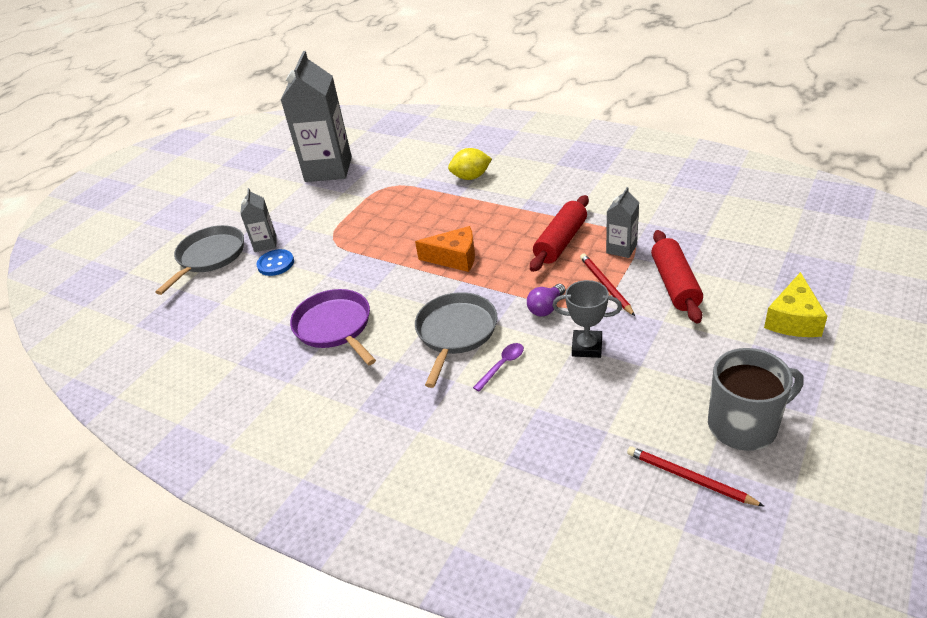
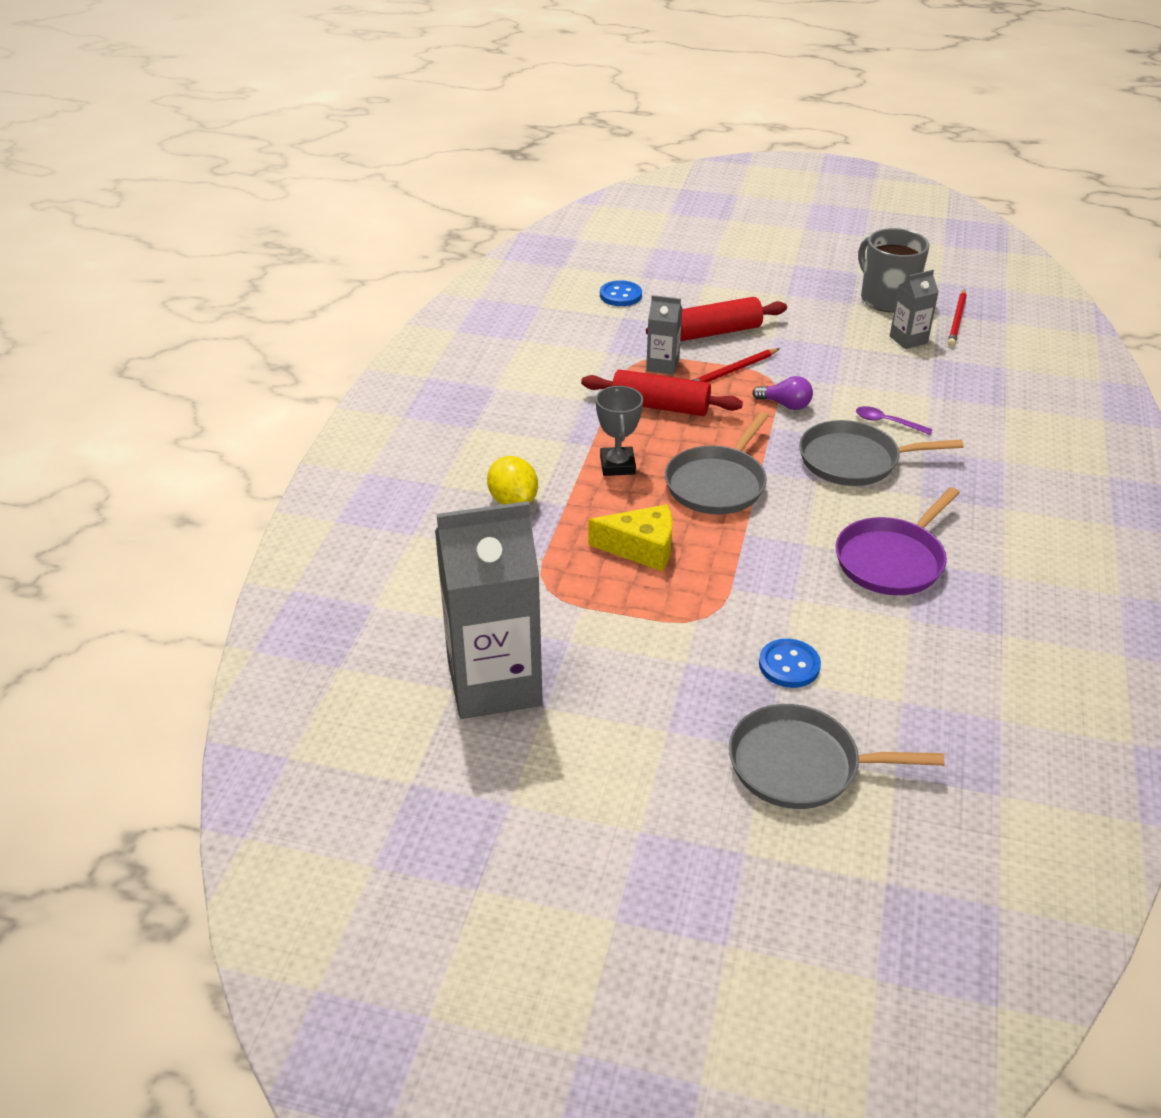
camera: 110 degrees left, 0 degrees up
(265, 244) = (742, 697): grey carton -> grey carton (908, 340)
(454, 258) = (717, 484): orange cheese -> grey pan
(587, 347) = (834, 375): grey trophy -> grey trophy (617, 465)
(746, 236) = (620, 295): none -> blue button
(793, 319) = (745, 276): yellow cheese -> yellow cheese (641, 548)

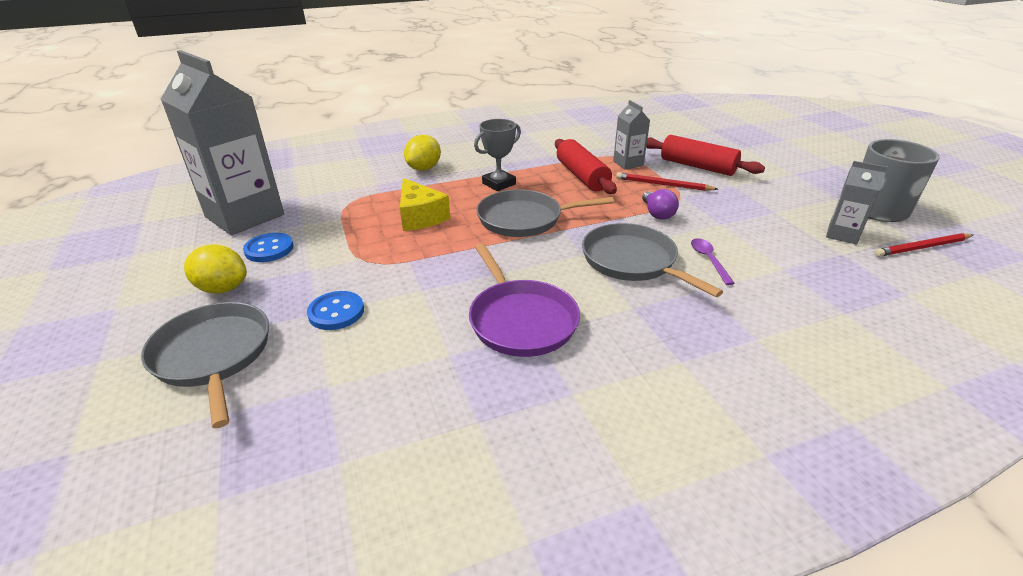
camera: 55 degrees right, 5 degrees down
(620, 295) = (678, 131): blue button -> blue button (269, 249)
(671, 736) = (222, 288): none -> yellow lemon
(892, 560) = (521, 320): purple pan -> purple pan turned 120 degrees counterclockwise

